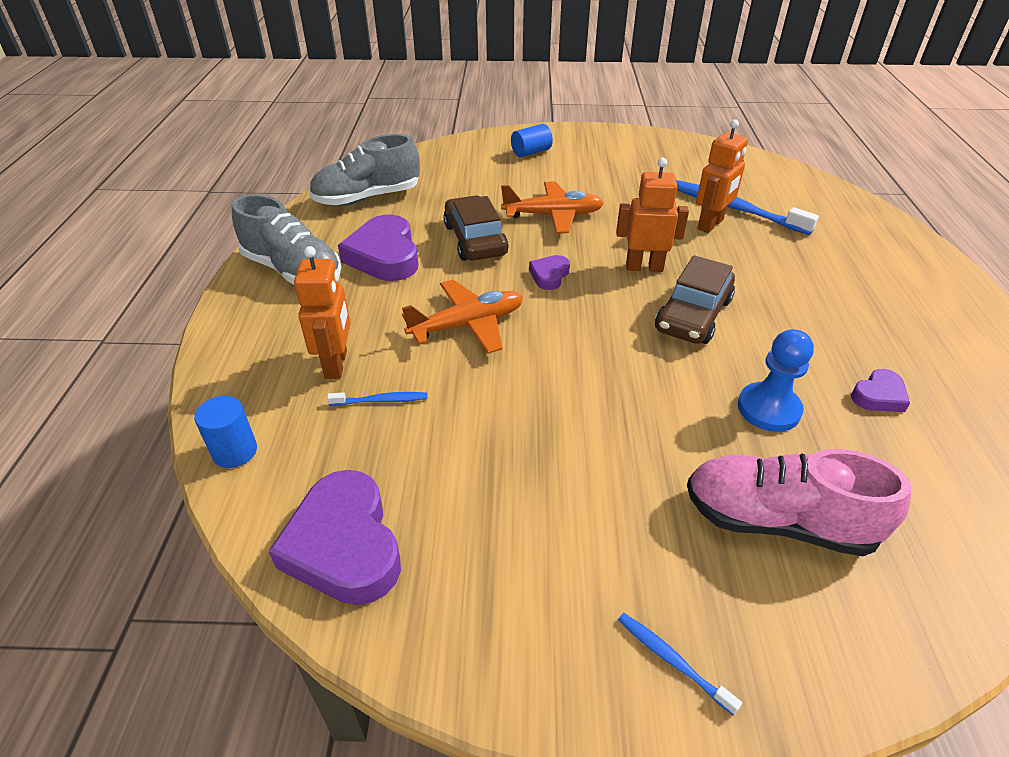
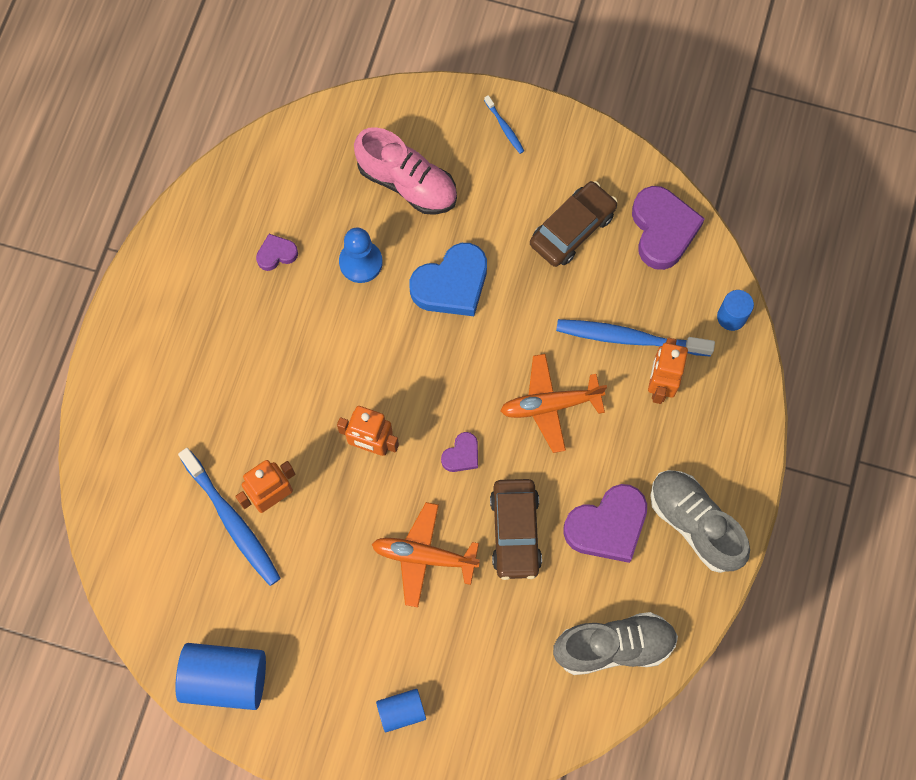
camera: 165 degrees left, 30 degrees up
(380, 400) = (630, 338): blue toothbrush -> blue toothbrush, size x2.18
(384, 256) = (607, 526): purple heart -> purple heart turned 60 degrees clockwise
(637, 410) = (451, 284): none -> blue heart
(670, 147) = (225, 679): none -> blue cylinder
(693, 315) = (361, 370): brown car -> brown car (572, 229)

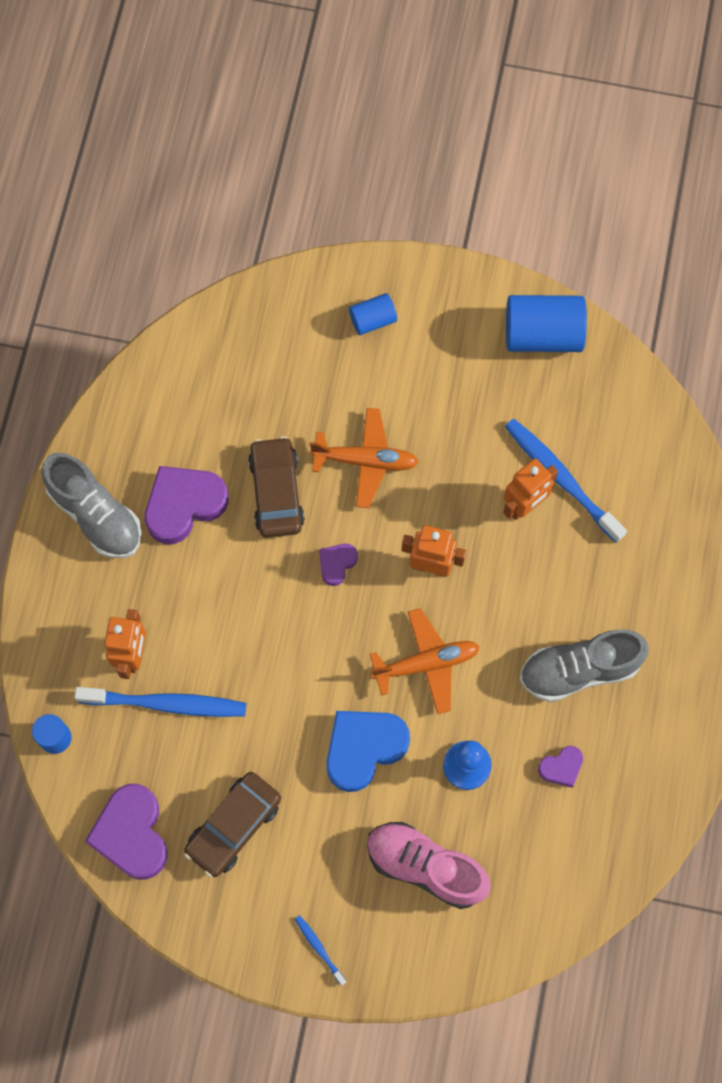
camera: 175 degrees right, 0 degrees up
(550, 405) = (248, 623): orange plane -> orange plane (426, 664)
(614, 646) = (174, 393): grey shoe -> grey shoe (579, 670)

